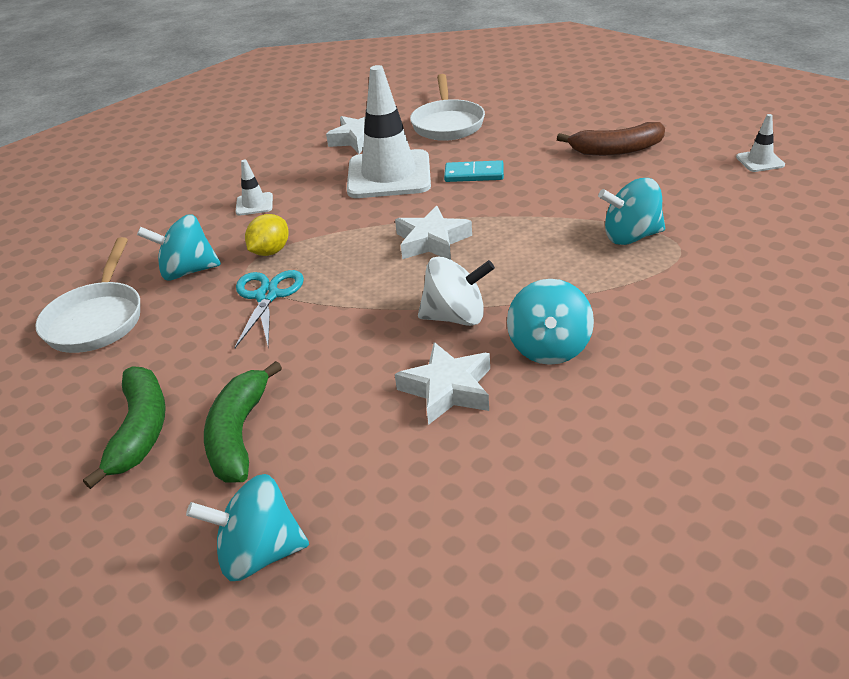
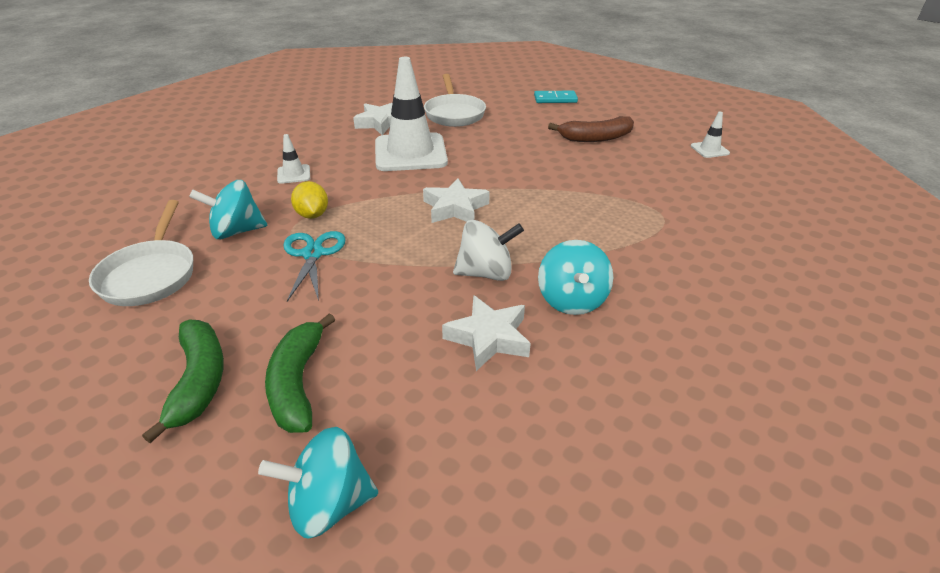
camera: 10 degrees left, 0 degrees up
(270, 251) = (312, 215): yellow lemon -> yellow lemon turned 45 degrees counterclockwise
(474, 174) = (482, 154): turquoise domino -> turquoise domino (555, 99)
(631, 236) = (621, 206): turquoise spinning top -> none

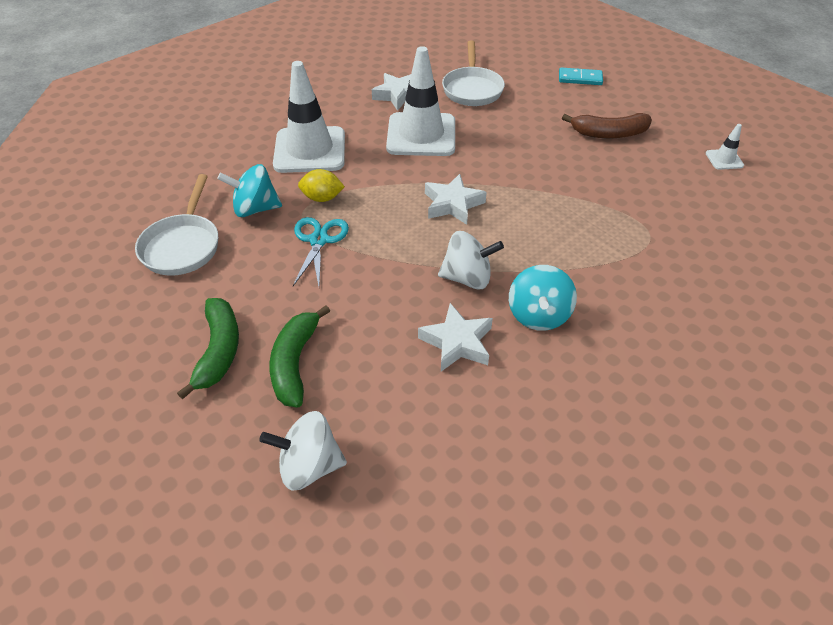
camera: 10 degrees right, 10 degrees up
(294, 174) = (310, 150): white traffic cone -> white traffic cone, size x2.34
(312, 215) = (322, 198): yellow lemon -> yellow lemon turned 75 degrees counterclockwise
(329, 504) = (309, 465): turquoise spinning top -> white spinning top

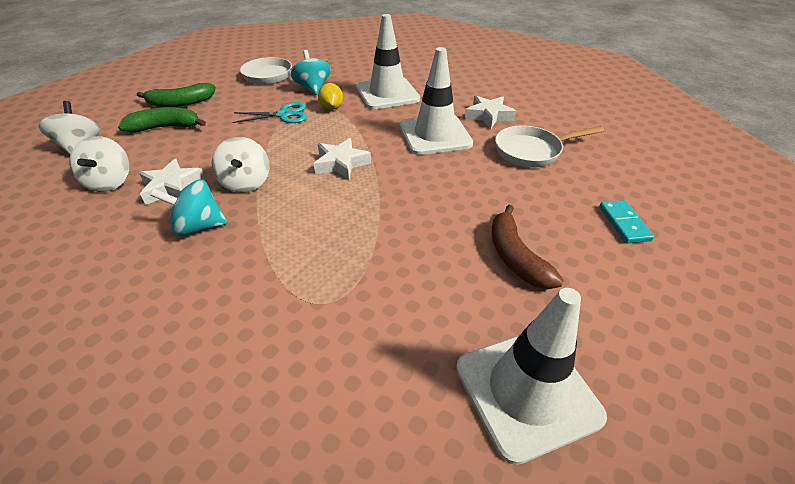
camera: 75 degrees right, 5 degrees down
(426, 408) = (110, 182): none -> white spinning top
(724, 159) = (527, 391): white traffic cone -> white traffic cone, size x2.34

